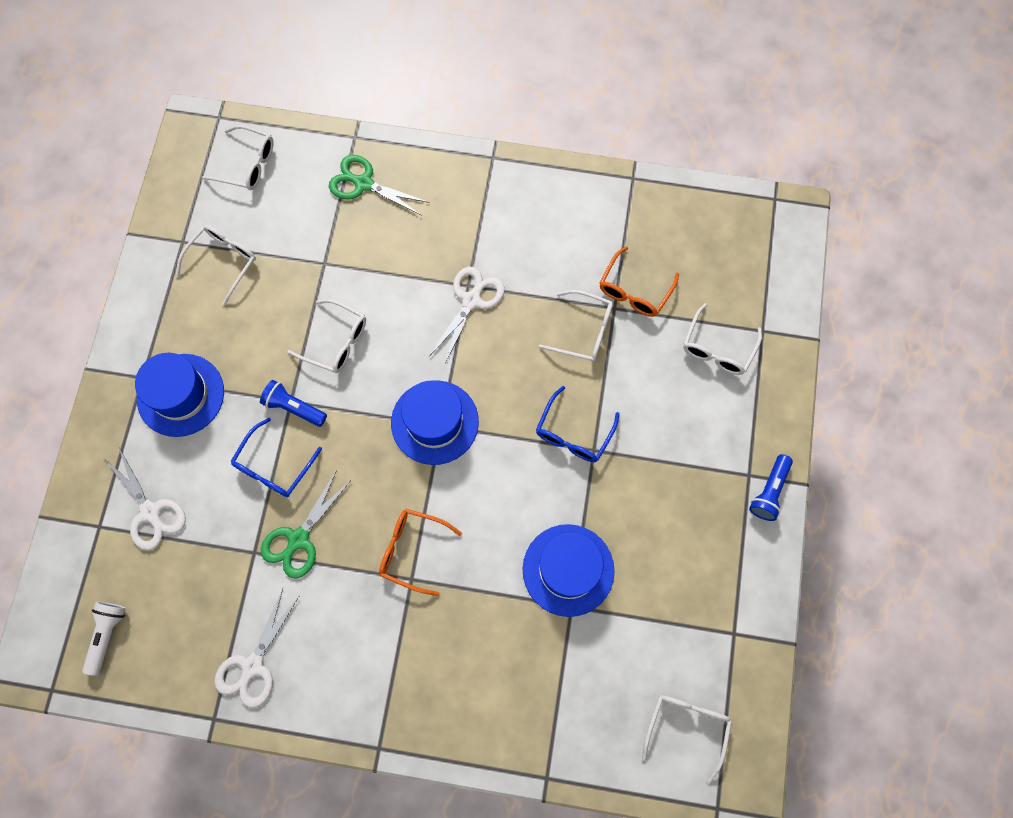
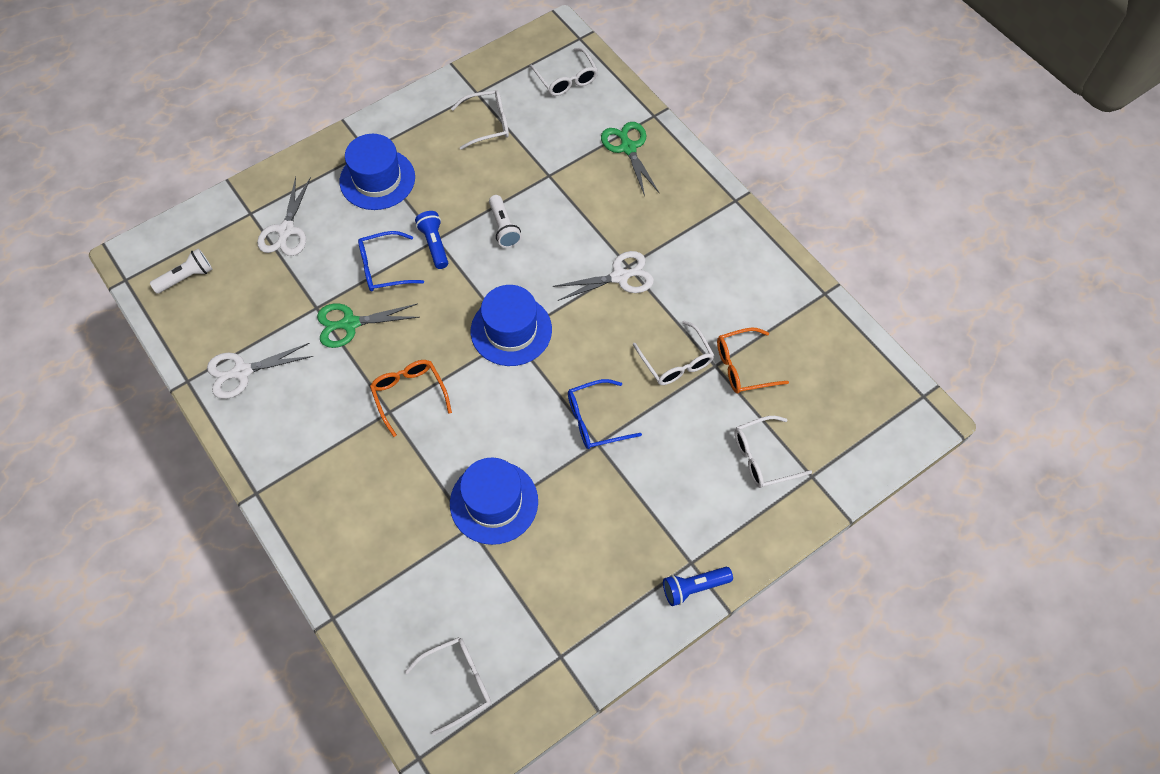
camera: 45 degrees right, 10 degrees down
(336, 342) = (504, 228): white glasses -> white flashlight

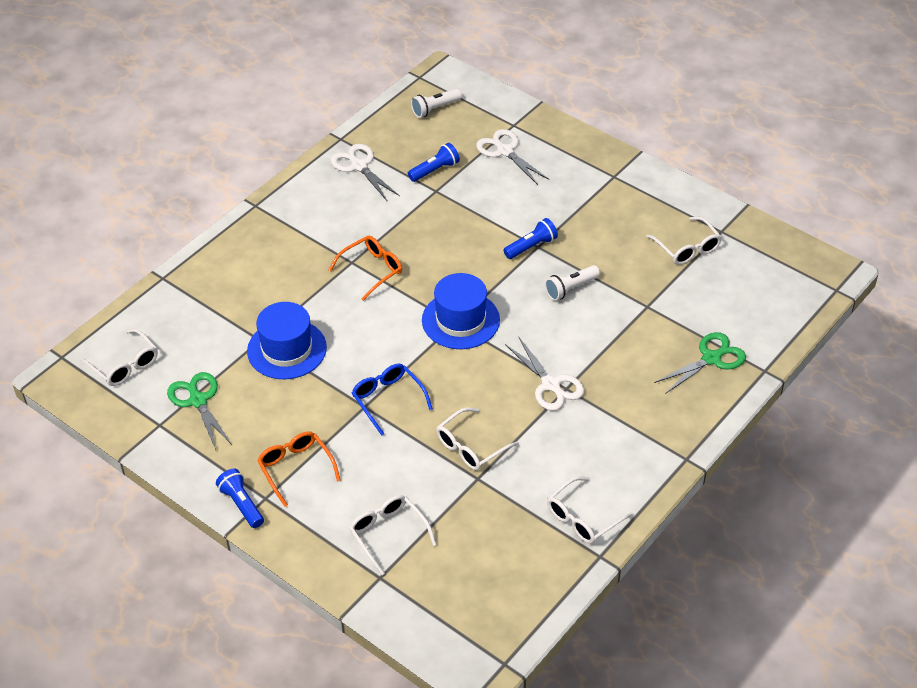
camera: 75 degrees right, 15 degrees down
(186, 277) = (435, 109): white flashlight -> white flashlight turned 105 degrees clockwise
(284, 301) = (435, 170): none -> blue flashlight
(286, 231) = (505, 151): white scissors -> white scissors turned 60 degrees clockwise
(350, 324) = (427, 215): green scissors -> green scissors (198, 400)
(377, 179) = (585, 191): blue hat -> none
(384, 268) = (492, 221): blue glasses -> none
(566, 79) = (775, 292): white glasses -> white glasses (583, 518)
(743, 366) = (484, 500): orange glasses -> orange glasses (296, 468)

